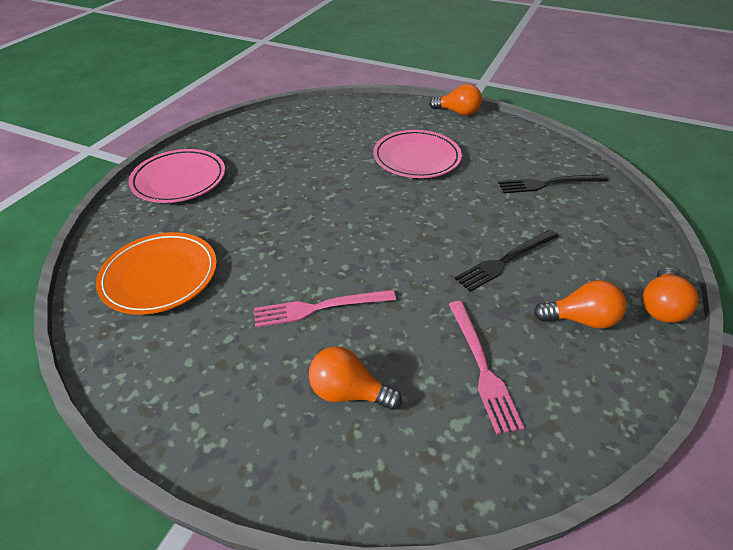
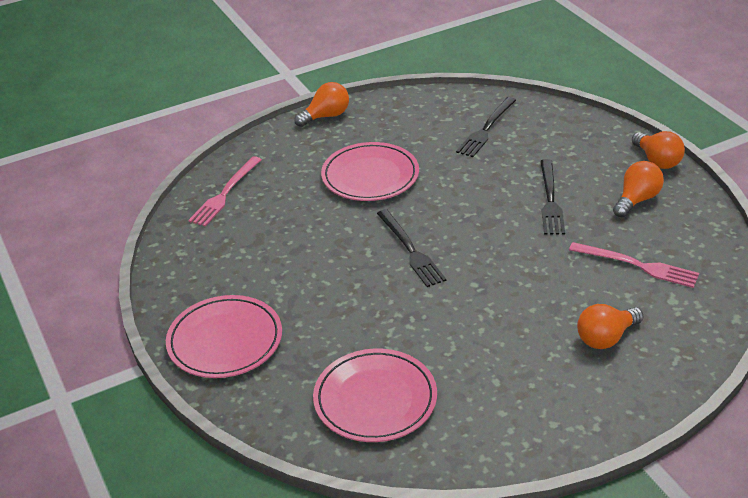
camera: 50 degrees left, 5 degrees down
(160, 276) = (375, 399): orange plate -> pink plate
(319, 308) = (509, 318): pink fork -> pink fork (225, 193)
(352, 214) = (410, 250): none -> black fork

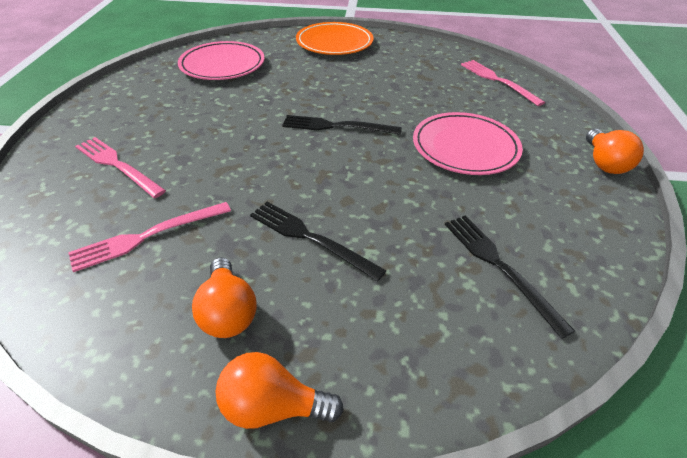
camera: 120 degrees right, 5 degrees up
(225, 341) = (334, 43): pink plate -> orange plate
(606, 338) = (117, 165): orange light bulb -> pink fork

